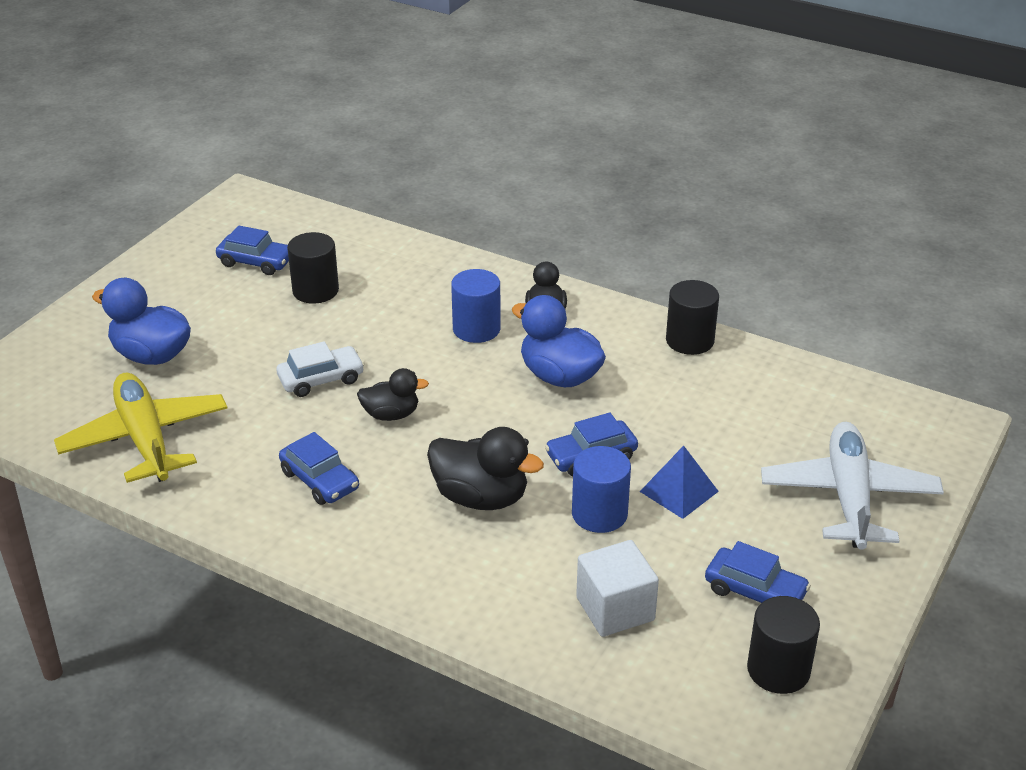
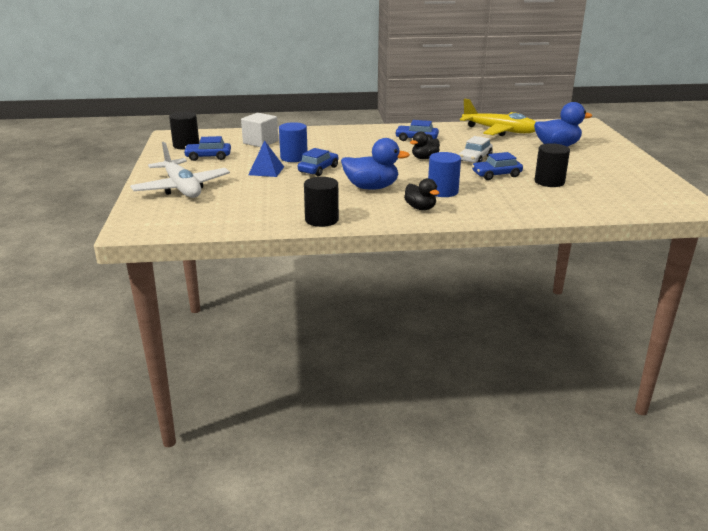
camera: 145 degrees right, 10 degrees down
(256, 262) = (604, 183): blue car -> blue car (496, 175)
(481, 497) = (348, 150): black duck -> none

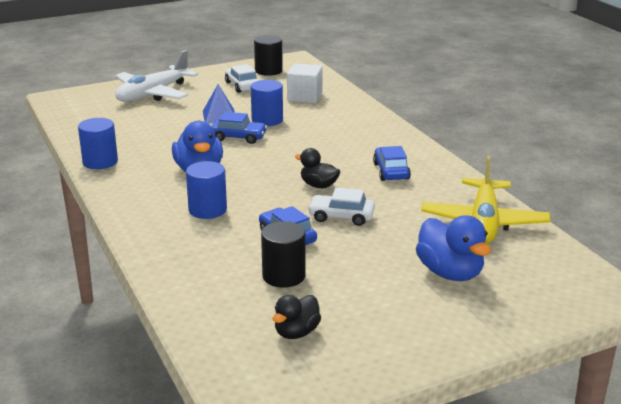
camera: 70 degrees right, 0 degrees up
(208, 157) = (242, 86): blue car -> white car
(321, 220) = (100, 162): black cylinder -> blue cylinder
(420, 208) = (150, 204): black duck -> black duck (296, 332)

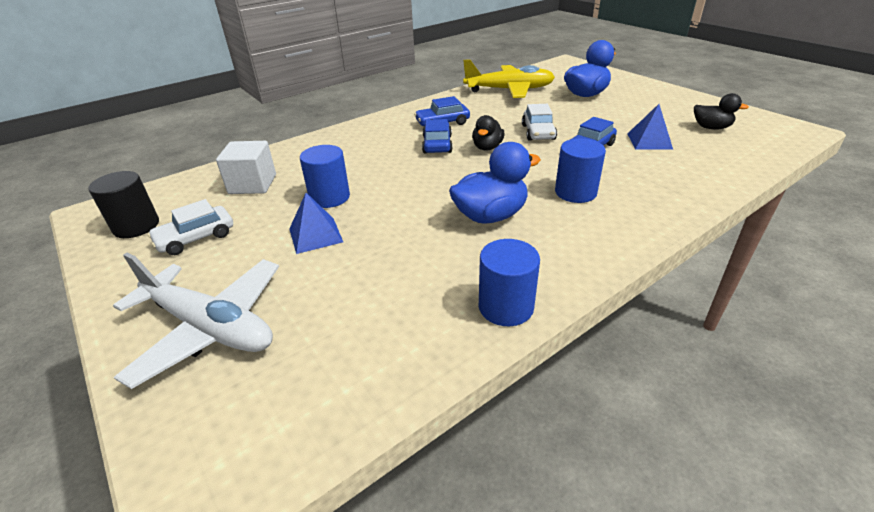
camera: 100 degrees left, 10 degrees up
(238, 137) = (386, 207): blue car -> blue car (437, 144)
(283, 276) = (649, 141): black cylinder -> blue pyramid

